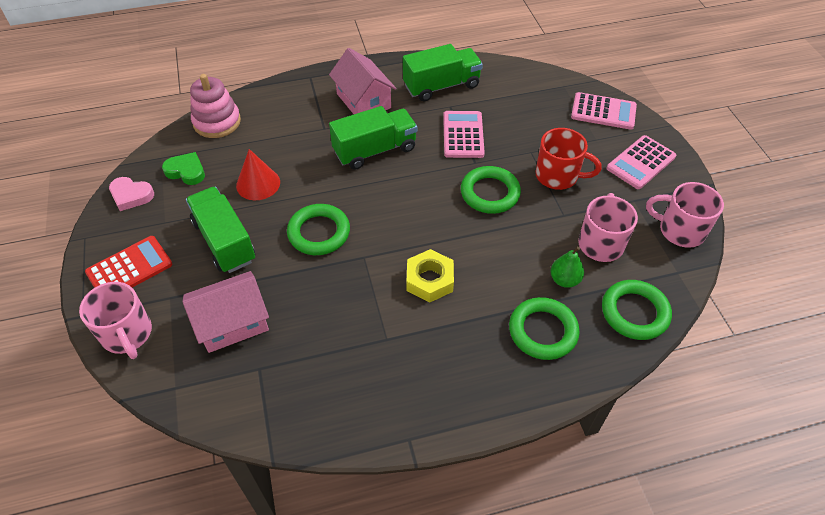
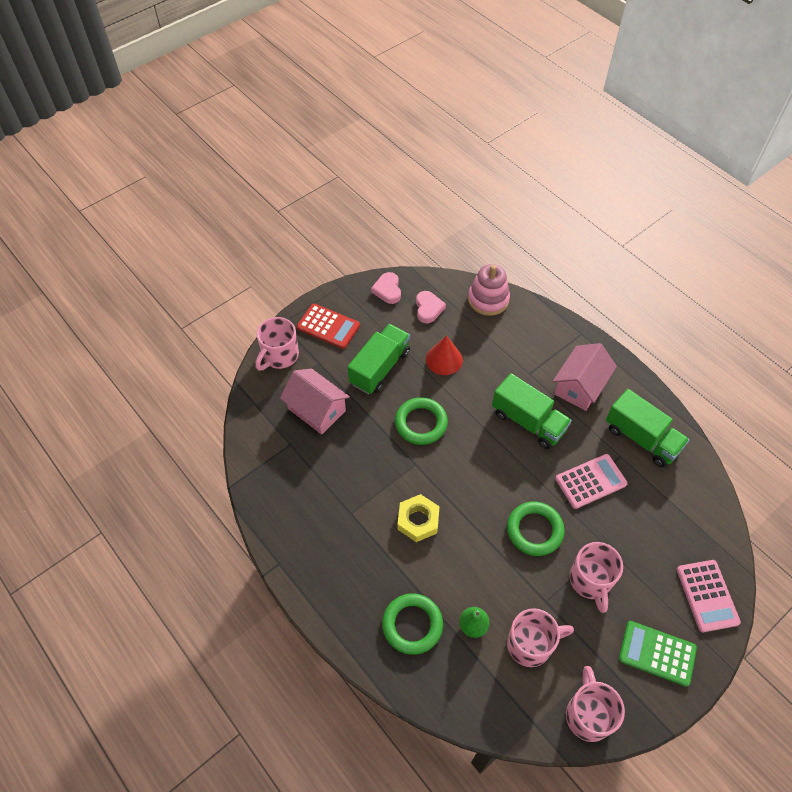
camera: 65 degrees right, 5 degrees up
(186, 171) = (428, 309): green heart -> pink heart
(558, 176) = (590, 581): red mug -> pink mug
(634, 312) = (469, 696): green ring -> none
(641, 162) = (657, 653): pink calculator -> green calculator

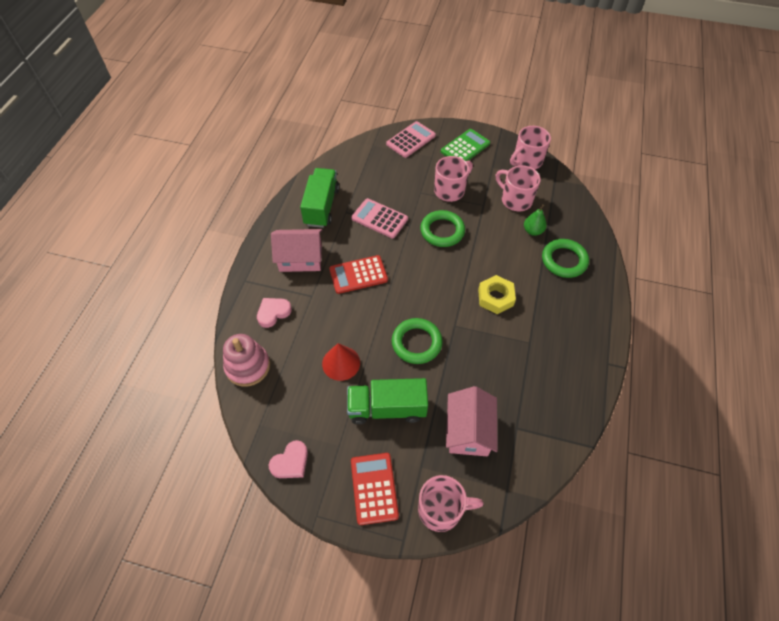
camera: 125 degrees left, 0 degrees up
(428, 309) = (291, 410): pink heart -> pink heart (273, 313)
(528, 421) = (358, 275): green truck -> red calculator
(657, 653) = (465, 147): green calculator -> green calculator turned 120 degrees counterclockwise

